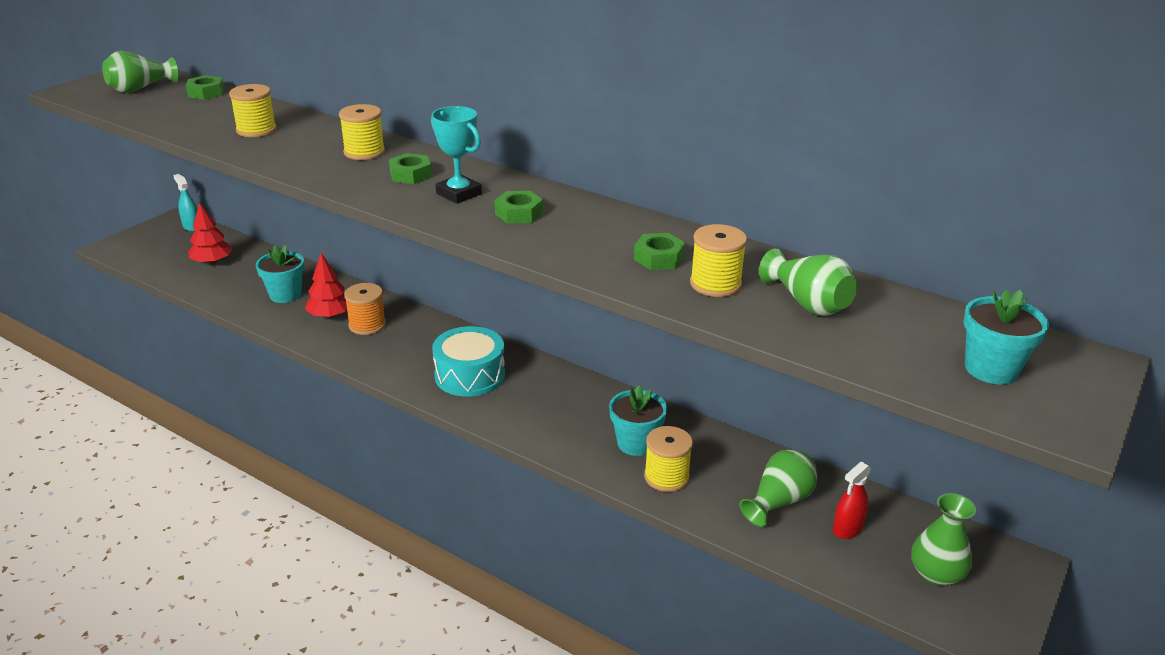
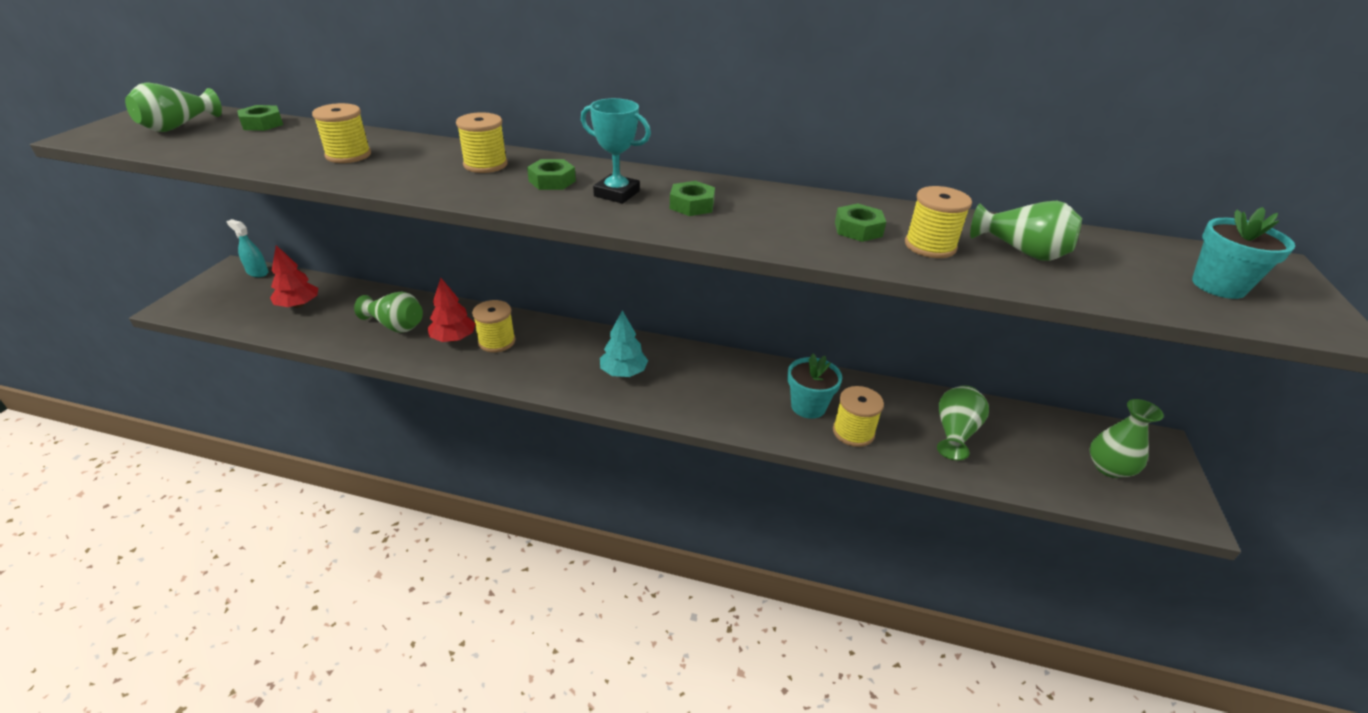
camera: 20 degrees left, 5 degrees up
(285, 295) = (396, 326): turquoise flower pot -> green vase
(367, 325) = (497, 341): orange spool -> yellow spool
(470, 375) = (623, 372): turquoise drum -> turquoise tree
(847, 528) = (1020, 444): red spray bottle -> none

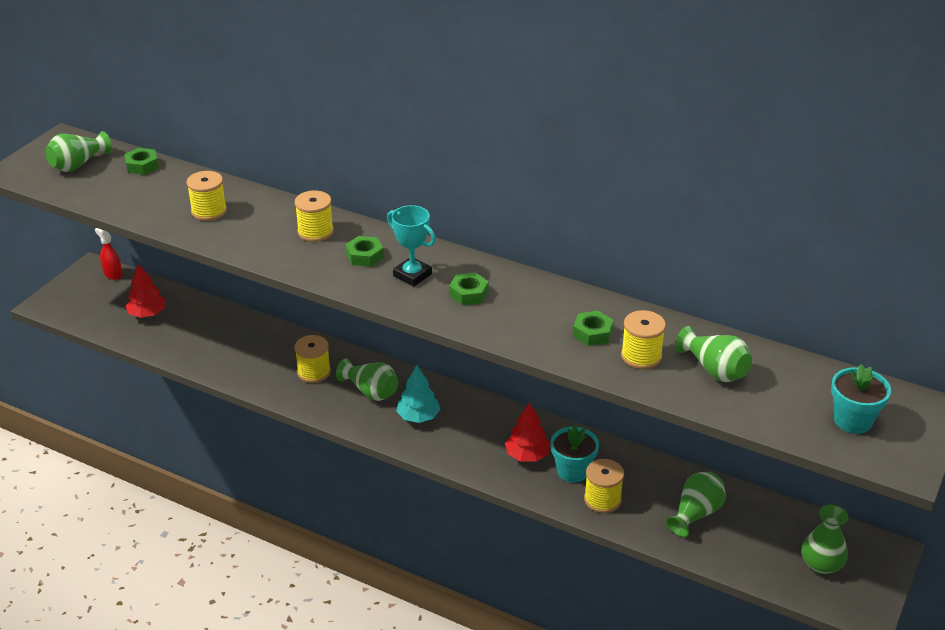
camera: 15 degrees right, 0 degrees up
(257, 272) = (113, 274): turquoise spray bottle -> red spray bottle
(396, 326) = (229, 345): green vase -> green vase (371, 391)
(454, 338) = (277, 364): red tree -> red tree (527, 455)

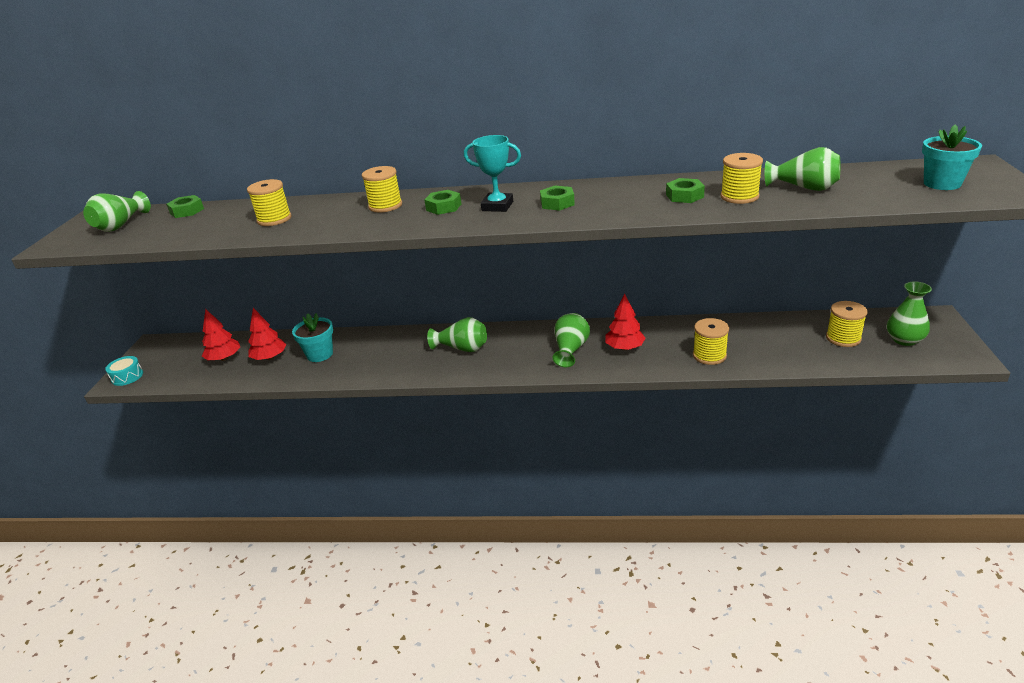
camera: 20 degrees left, 5 degrees down
(55, 302) = (127, 376): none -> turquoise drum
(113, 274) = (174, 342): red spray bottle -> none
(188, 330) = (270, 358): none -> red tree
(314, 372) = (403, 351): yellow spool -> yellow spool (843, 338)
(418, 417) = (516, 352): turquoise tree -> none
(572, 471) = (669, 346): turquoise flower pot -> turquoise flower pot (320, 354)
(696, 514) = (785, 341): green vase -> green vase (571, 350)

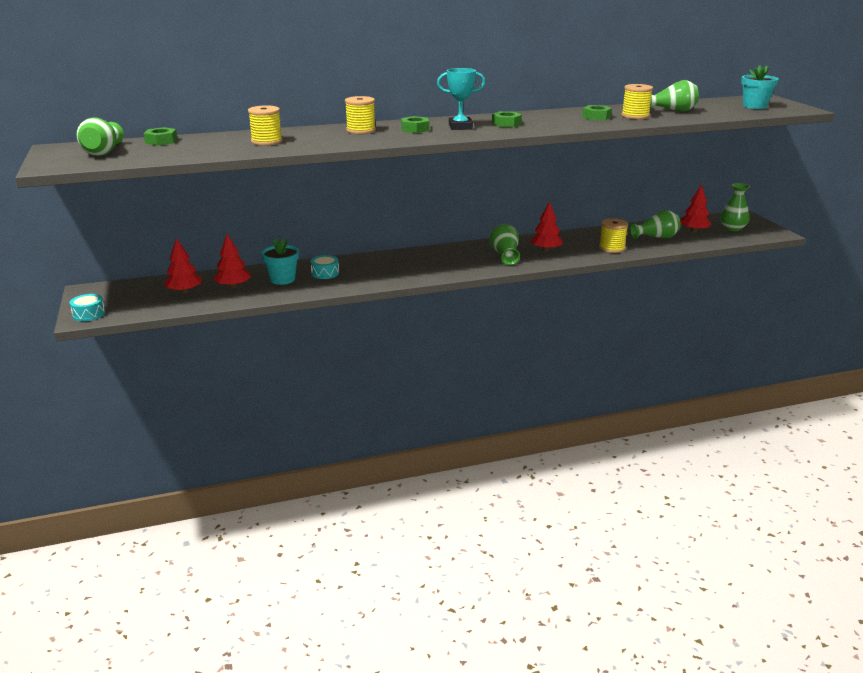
camera: 25 degrees left, 5 degrees down
(365, 351) = (325, 273): none -> turquoise drum
(462, 348) = (413, 263): green vase -> green vase (656, 237)
(843, 338) = (694, 231): yellow spool -> red tree

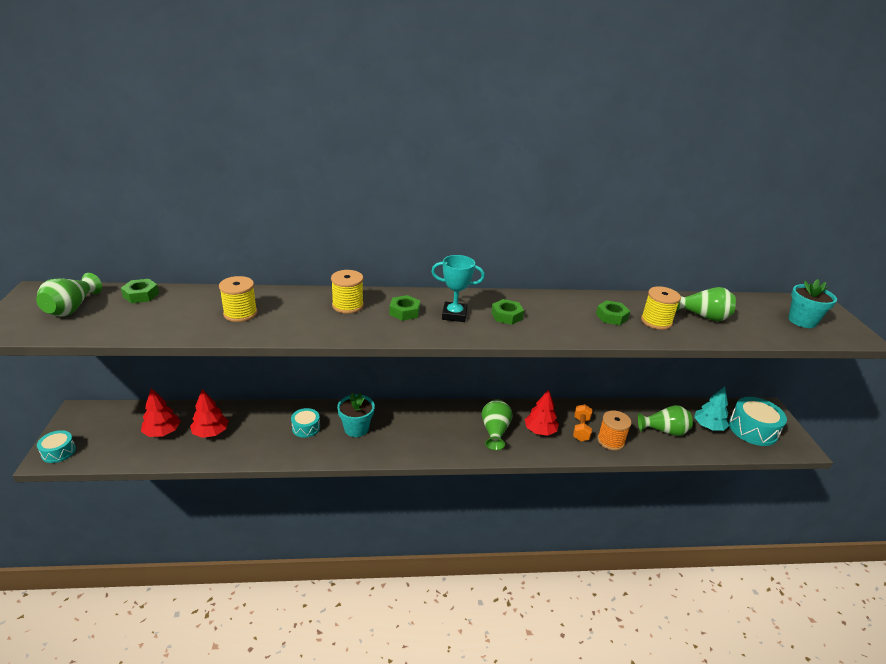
camera: 10 degrees right, 5 degrees up
(282, 279) = (261, 430): turquoise flower pot -> turquoise flower pot (356, 428)
(582, 245) = (581, 429): none -> orange dumbbell
(612, 248) = (611, 441): yellow spool -> orange spool
(694, 231) = (708, 426): red tree -> turquoise tree
(732, 228) = (753, 429): green vase -> turquoise drum

